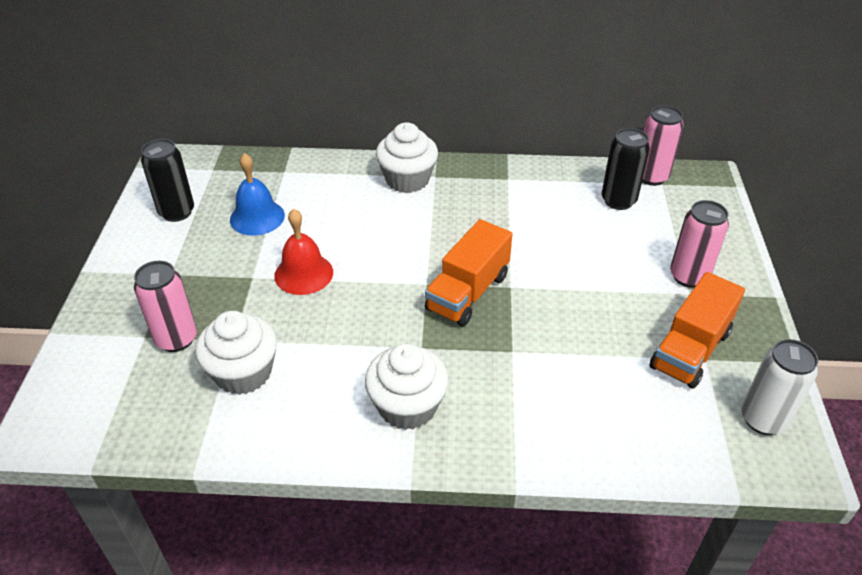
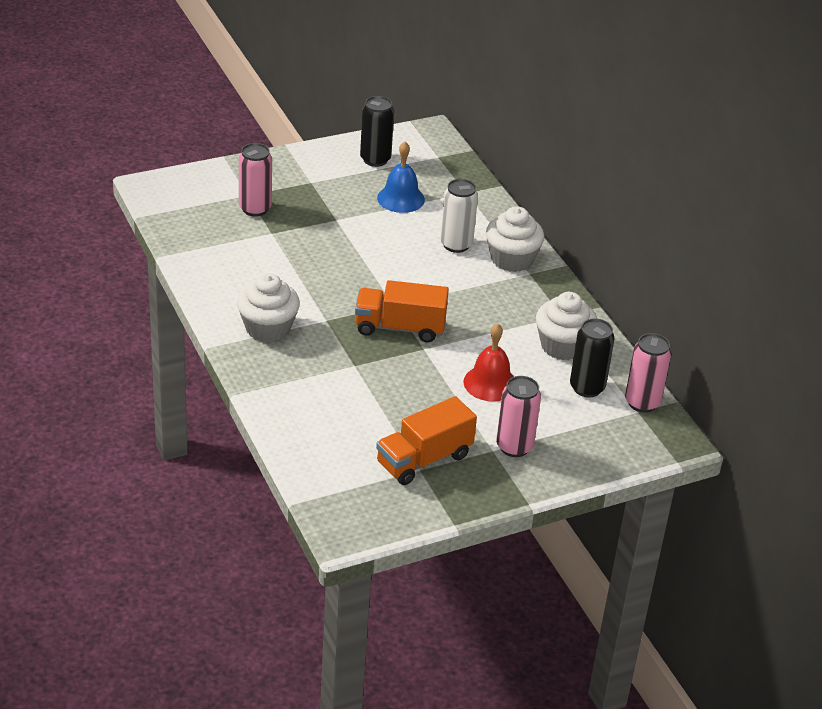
camera: 60 degrees right, 5 degrees down
(243, 373) = (246, 247): white cupcake -> white cupcake (562, 346)
(303, 273) = (358, 242): red bell -> red bell (490, 383)
(690, 350) = (424, 459): orange truck -> orange truck turned 45 degrees counterclockwise
(763, 419) = (375, 508): white can -> white can (456, 244)

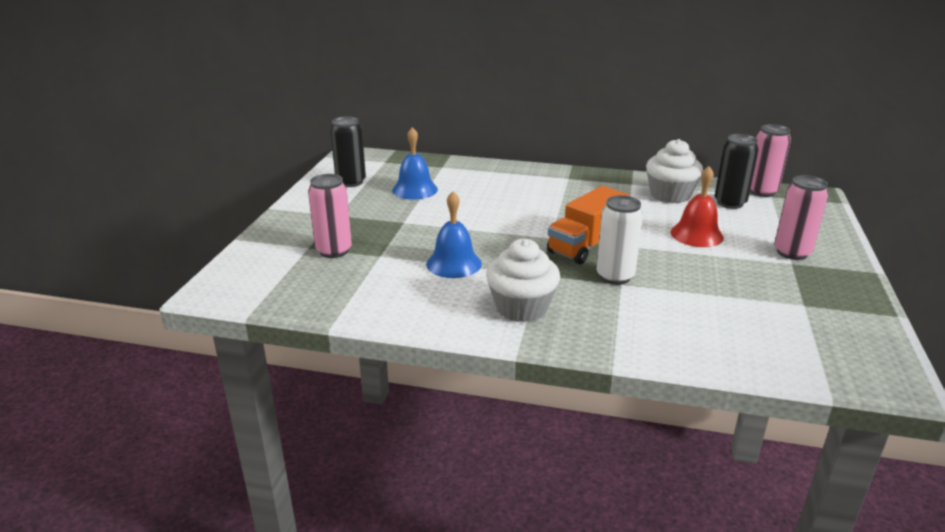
camera: 50 degrees left, 10 degrees down
(297, 272) = (454, 263): none -> blue bell
(424, 459) = (789, 298): orange truck -> none
(456, 244) = (501, 190): white can -> white can (615, 276)
(511, 259) = (544, 178): white cupcake -> none

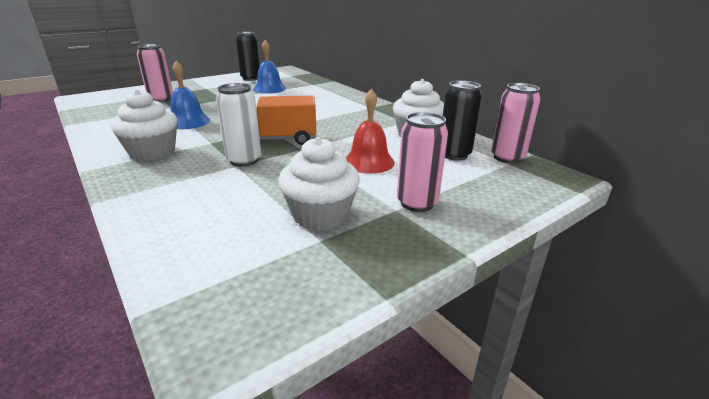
camera: 40 degrees right, 0 degrees up
(767, 289) = (320, 215): none -> white cupcake

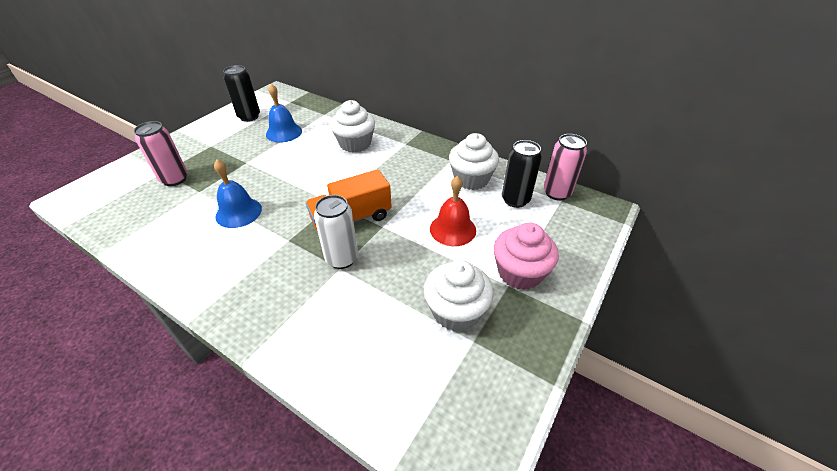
camera: 20 degrees left, 15 degrees up
(152, 152) = (240, 272): white cupcake -> white cupcake (355, 144)
(417, 203) = (519, 273): pink can -> pink cupcake

